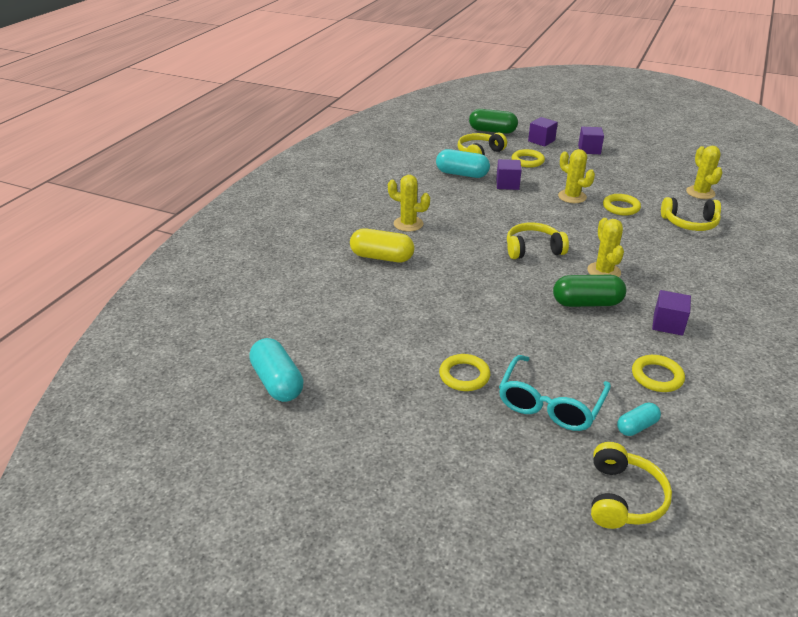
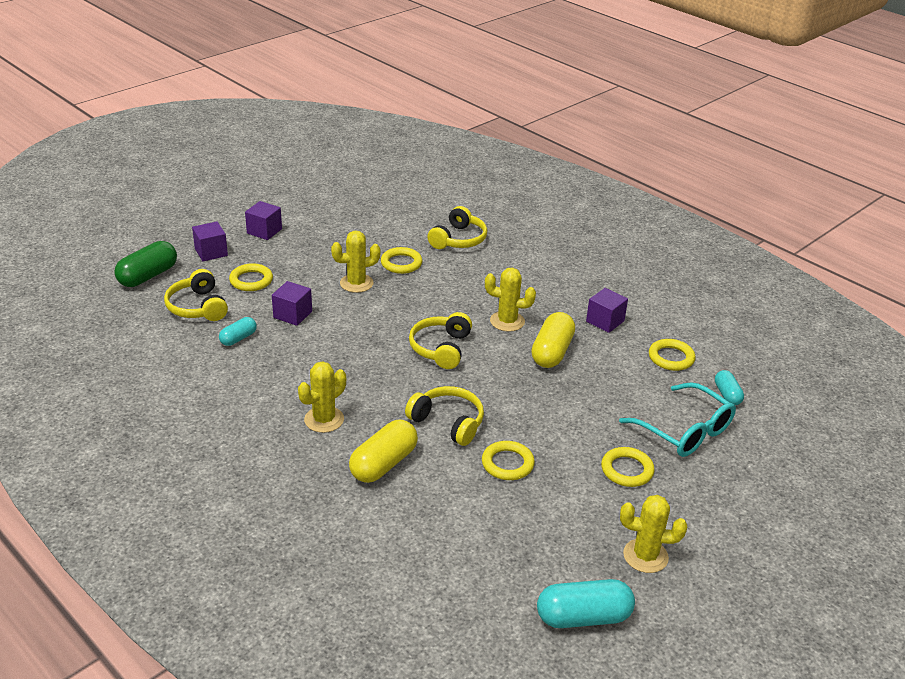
camera: 70 degrees left, 0 degrees up
(423, 310) = (507, 464): none -> yellow ring
(462, 174) = (238, 338): turquoise capsule -> turquoise capsule, size x0.58
(587, 303) = (552, 352): green capsule -> yellow capsule
(622, 497) = (801, 435): yellow headphones -> yellow headphones (448, 422)
(700, 193) = (409, 209): yellow cactus -> yellow cactus (645, 556)

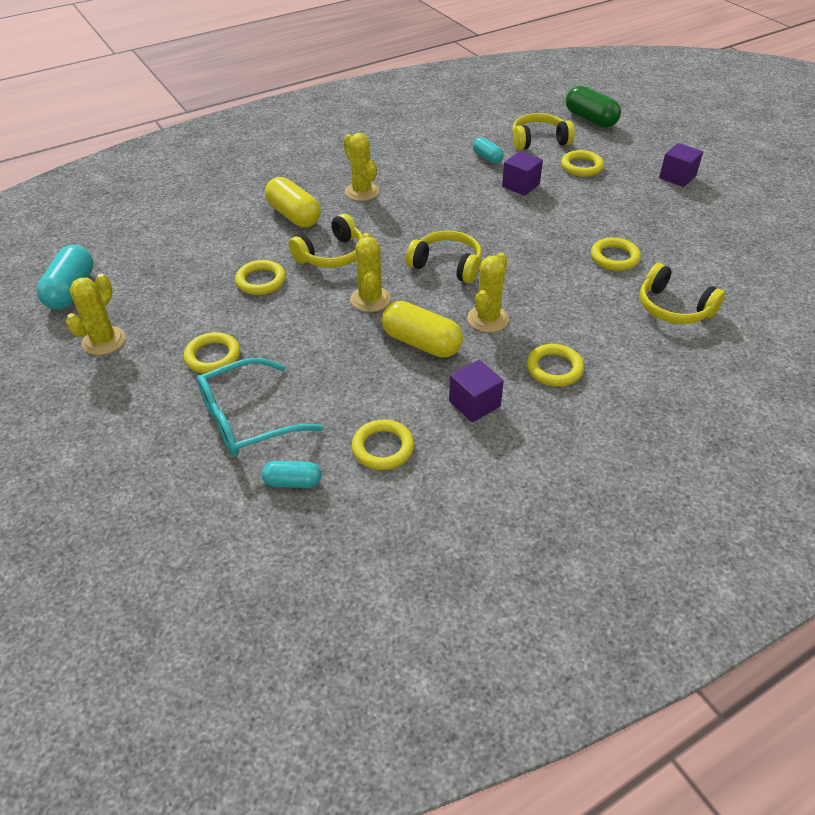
camera: 105 degrees right, 10 degrees up
(211, 252) = (633, 148): purple cube -> none
(356, 283) = (573, 225): yellow cactus -> yellow cactus (370, 299)
(550, 289) = (554, 368): none -> yellow ring

